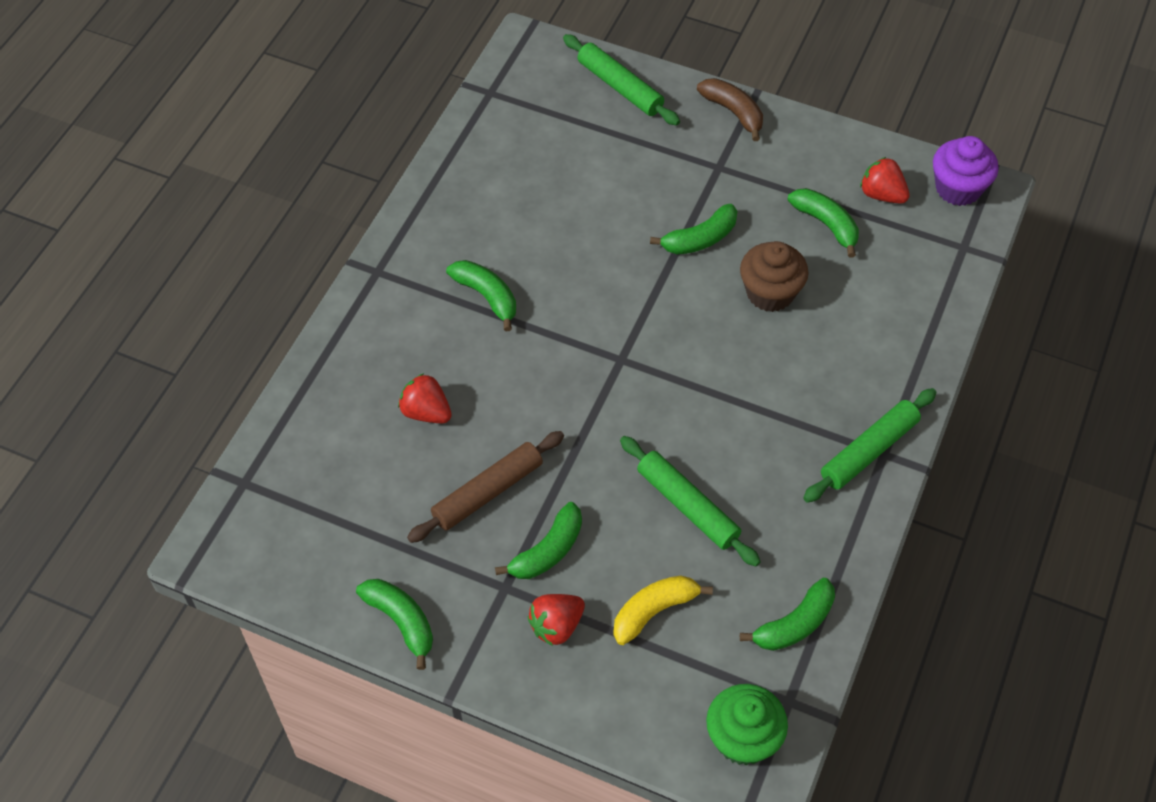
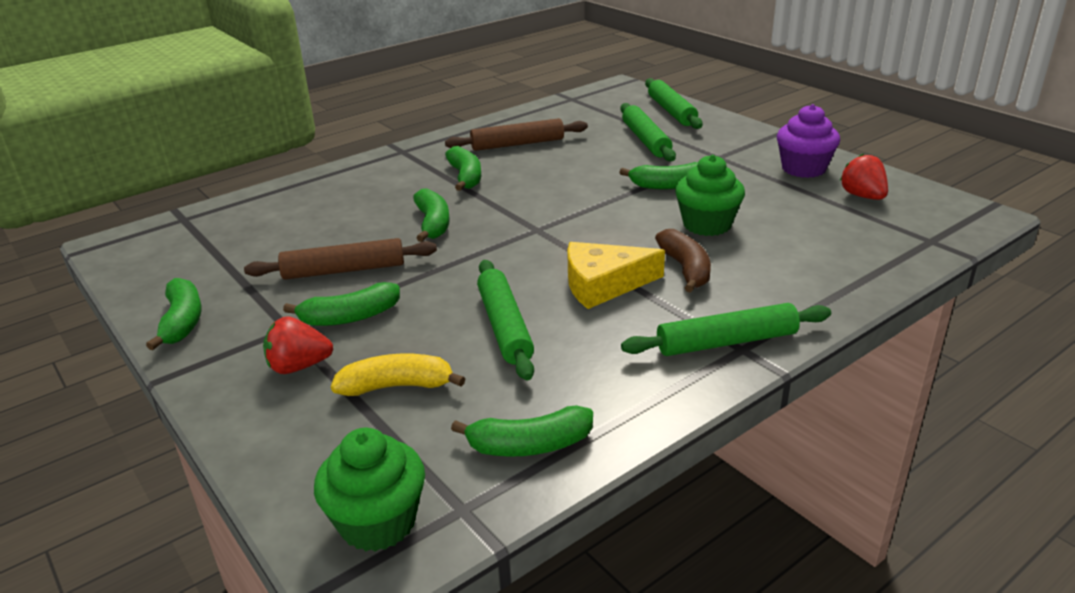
camera: 30 degrees right, 25 degrees down
(426, 412) = (352, 218): red strawberry -> none
(496, 213) = (518, 144): none -> brown rolling pin
(628, 159) = (646, 140): none -> green rolling pin
(732, 417) = (603, 284): none -> yellow cheese
(733, 112) = (755, 136): brown banana -> brown banana (686, 269)
(770, 293) = (707, 224): brown cupcake -> green cupcake
(826, 224) = (794, 201): green banana -> green banana (433, 224)
(958, 188) = (947, 207): purple cupcake -> purple cupcake (803, 169)

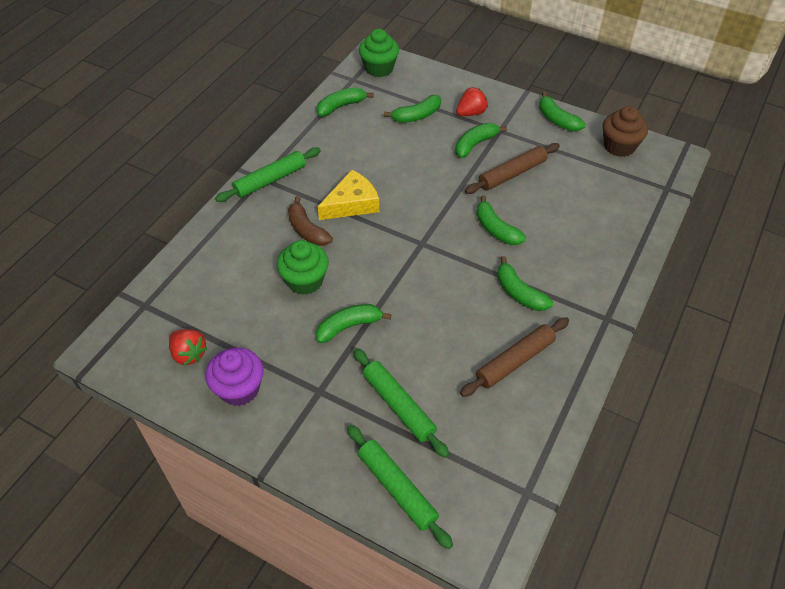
camera: 155 degrees right, 20 degrees up
(159, 269) = (619, 146): none -> brown cupcake
(397, 386) = (416, 116): yellow banana -> green banana
(504, 327) = (390, 160): green rolling pin -> none

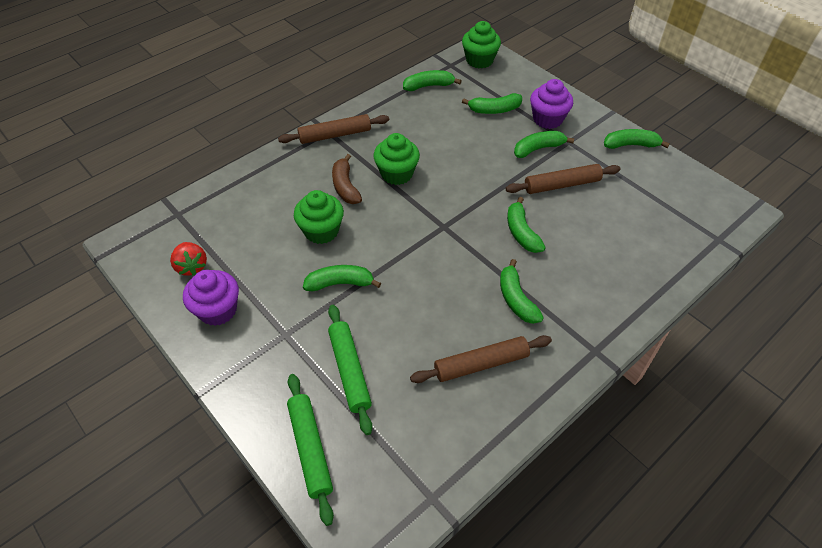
camera: 20 degrees right, 0 degrees up
(270, 180) = (335, 135): green rolling pin -> brown rolling pin
(352, 204) = (397, 174): yellow cheese -> green cupcake
(471, 113) = (547, 119): red strawberry -> purple cupcake
(557, 120) = (631, 145): green banana -> green banana turned 105 degrees clockwise
(619, 146) = (685, 185): brown cupcake -> none

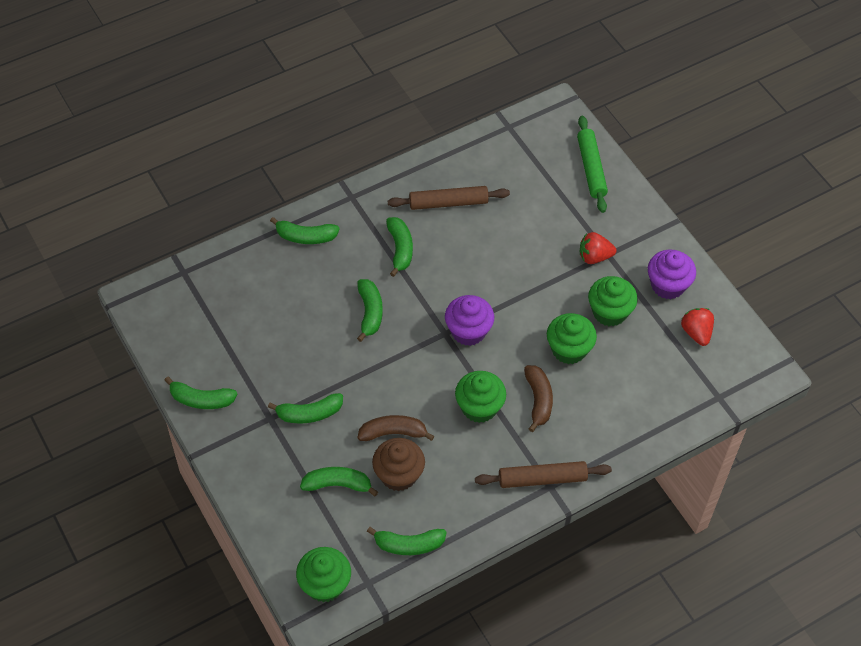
camera: 170 degrees left, 5 degrees up
(282, 272) = (609, 312): none -> green cupcake
(300, 328) = (594, 257): none -> red strawberry
(340, 283) = (555, 291): green banana -> green banana (305, 237)
(349, 370) = (556, 216): green rolling pin -> none
(450, 122) = (398, 475): none -> brown cupcake
(464, 146) = (393, 433): none -> brown banana
(547, 119) = (279, 457): purple cupcake -> purple cupcake (468, 331)
(562, 185) = (305, 360): brown rolling pin -> none

